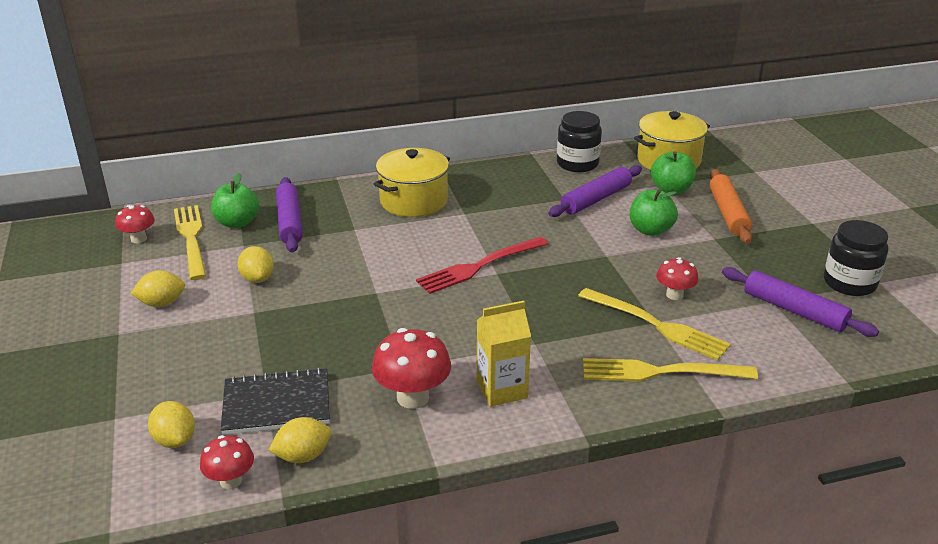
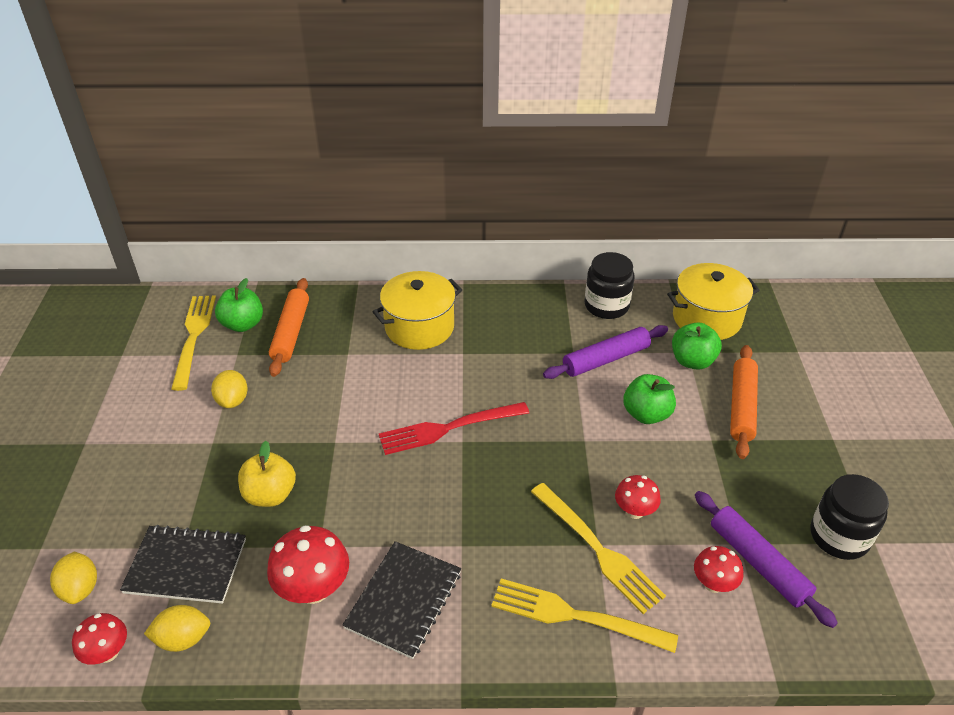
camera: 15 degrees right, 10 degrees up
(138, 239) = (148, 328): red mushroom -> red mushroom (713, 584)
(162, 303) = (136, 413): yellow lemon -> none
(289, 222) = (291, 332): purple rolling pin -> orange rolling pin
(333, 339) = (270, 494): none -> yellow apple
(502, 390) = (403, 600): yellow carton -> black notebook

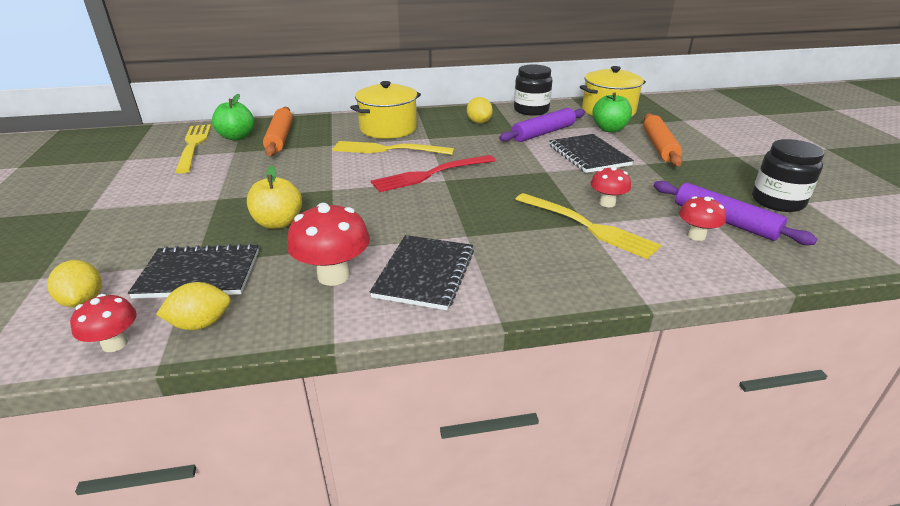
camera: 10 degrees left, 10 degrees down
(233, 400) = (233, 175): yellow lemon -> yellow lemon (479, 122)
(574, 616) = (587, 266): yellow fork -> yellow fork (387, 149)
(646, 414) = (589, 155): green apple -> black notebook

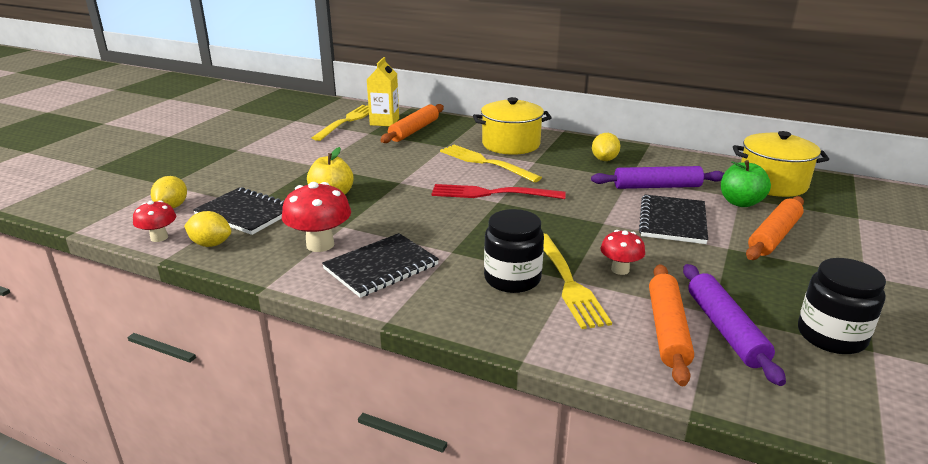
camera: 35 degrees right, 5 degrees down
(237, 137) = (384, 122): green apple -> yellow carton
(531, 110) = (679, 161): black jar -> black jar (512, 279)
(696, 236) = (667, 330): red mushroom -> orange rolling pin

